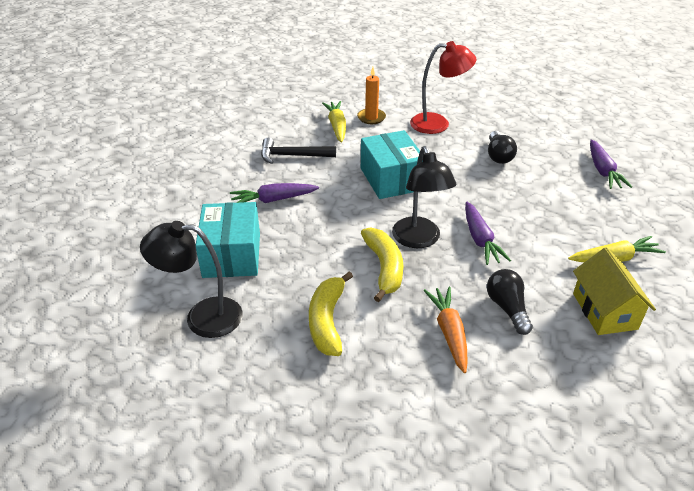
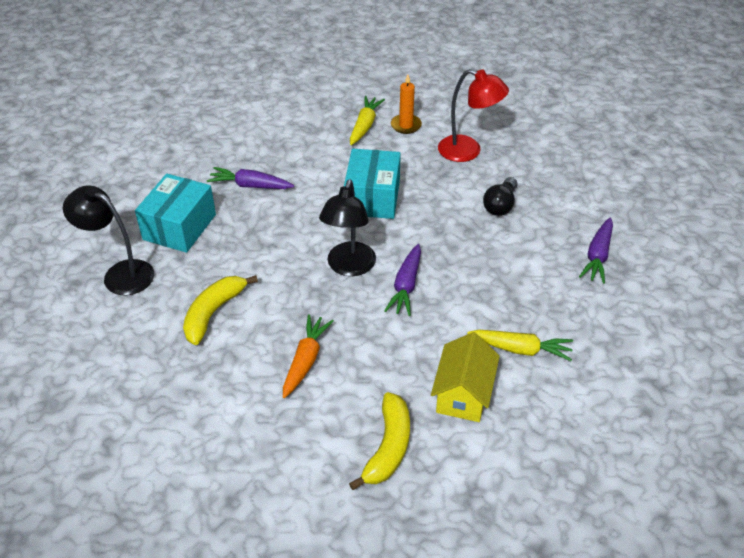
camera: 25 degrees right, 5 degrees up
(292, 156) = (299, 145): black hammer -> none
(384, 268) = (297, 283): yellow banana -> yellow banana (388, 447)
(507, 308) = (375, 358): black light bulb -> none

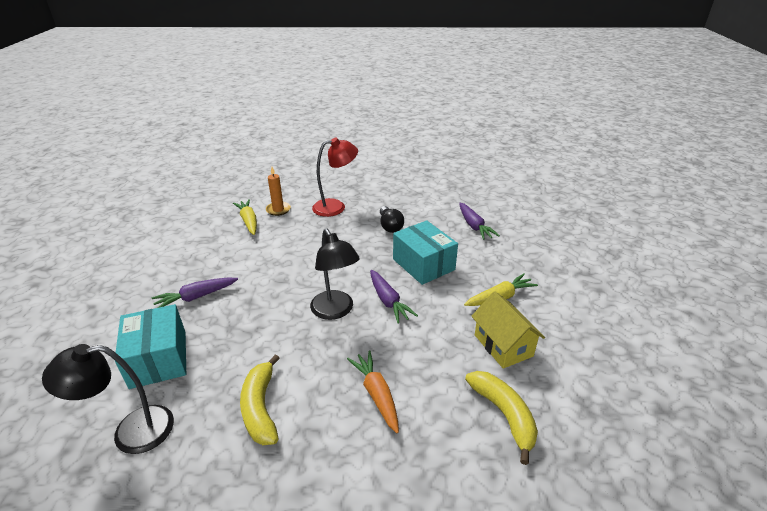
camera: 40 degrees left, 10 degrees down
(372, 198) = (303, 260): turquoise box -> turquoise box (423, 264)

